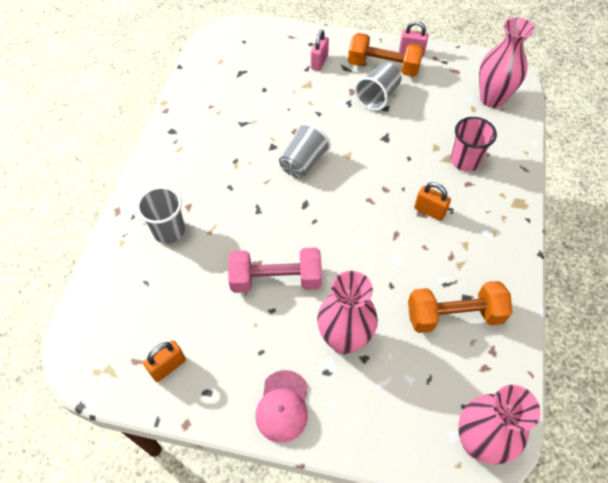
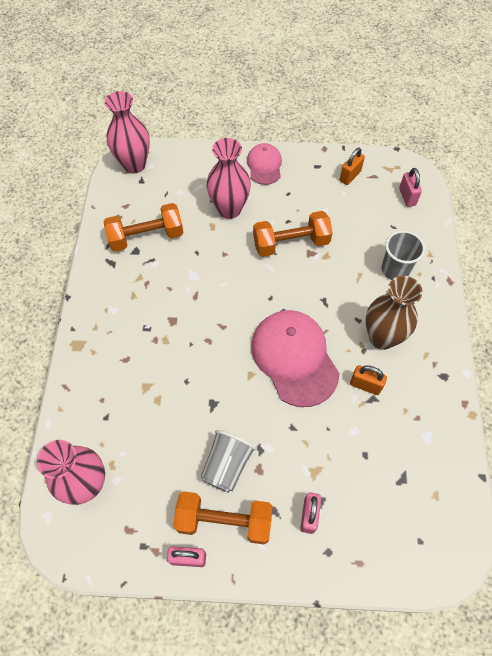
camera: 170 degrees right, 5 degrees up
(108, 321) = (407, 197): none -> pink padlock
(213, 168) = (382, 337): none -> brown vase
(276, 279) = (291, 243): pink dumbbell -> orange dumbbell
(303, 163) = (294, 358): grey cup -> pink cap
(429, 211) = (165, 323): orange padlock -> orange padlock (365, 385)
(465, 161) = (127, 386): pink cup -> none

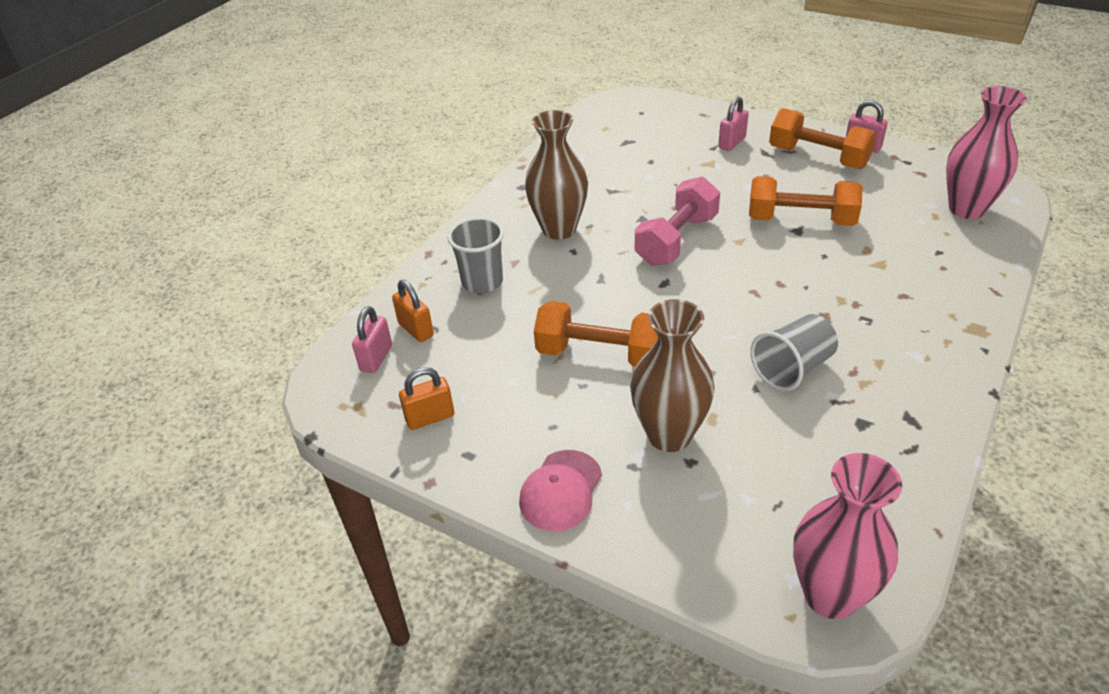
camera: 150 degrees left, 20 degrees down
(146, 237) = (837, 439): orange dumbbell -> orange dumbbell (800, 220)
(227, 465) = (800, 186): grey cup -> grey cup (792, 369)
(229, 209) = (669, 435): pink vase -> brown vase
(294, 358) = (676, 240): pink cap -> pink dumbbell
(365, 385) = (611, 201): orange padlock -> orange padlock (416, 330)

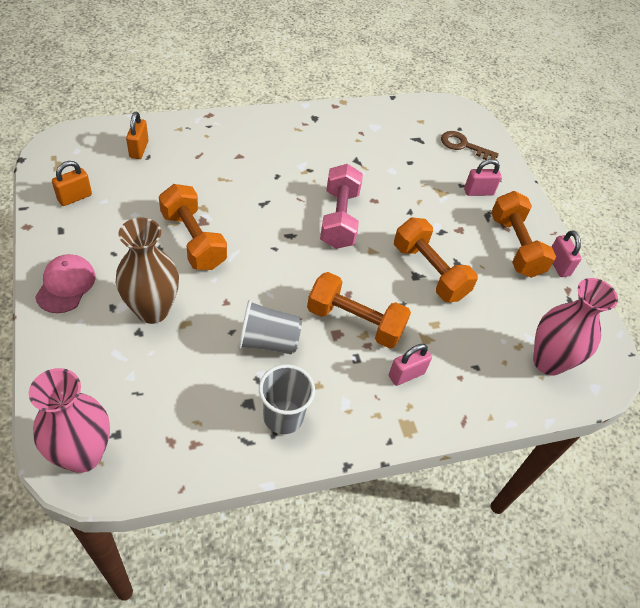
camera: 35 degrees right, 10 degrees up
(376, 358) = (101, 147): pink padlock -> pink padlock (406, 374)
(430, 418) = (75, 197): orange padlock -> orange padlock turned 60 degrees counterclockwise
(482, 282) = (206, 152): grey cup -> grey cup (283, 417)
(559, 229) = (291, 158): brown vase -> none
(561, 490) = (66, 285): pink cap -> pink cap turned 120 degrees clockwise
(666, 121) = (463, 146): none -> brown key
(676, 240) = (339, 219): pink dumbbell -> pink dumbbell turned 75 degrees counterclockwise
(820, 297) = (355, 322): none -> orange dumbbell

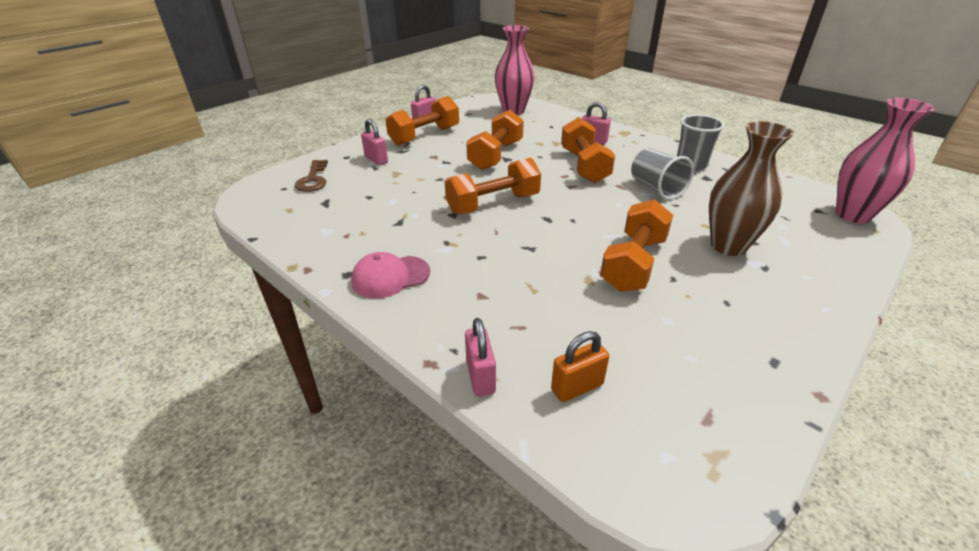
camera: 115 degrees left, 15 degrees down
(66, 285) = (803, 308): pink cap -> pink cap (390, 277)
(75, 197) = (726, 387): orange padlock -> none
(182, 125) = (480, 376): none -> pink padlock
(339, 219) = (493, 204): pink dumbbell -> orange dumbbell

